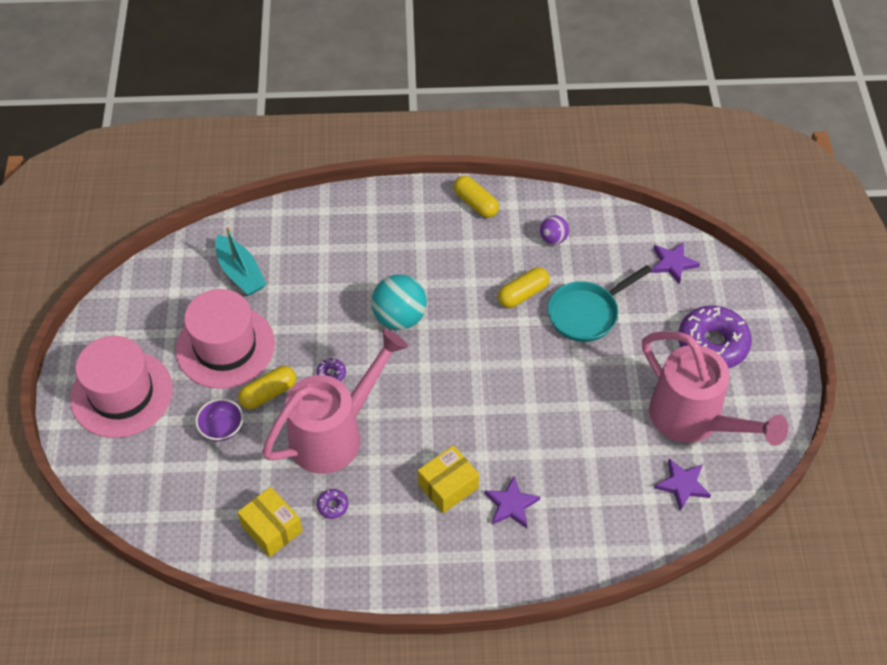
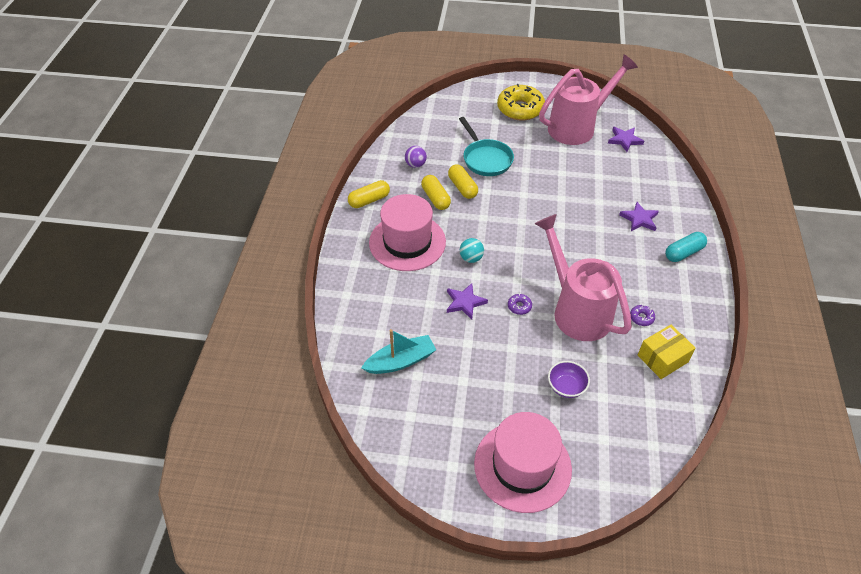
camera: 80 degrees left, 5 degrees down
(225, 347) = (481, 378): pink hat -> pink hat (407, 242)
(268, 393) = (534, 350): yellow capsule -> yellow capsule (435, 198)
(399, 318) = (471, 258): turquoise ball -> turquoise ball, size x0.56
(448, 486) = (624, 249): yellow box -> none
(456, 560) = (683, 253): none -> turquoise capsule
(673, 263) = (452, 114): purple star -> purple star (465, 302)
(712, 344) = (520, 109): purple donut -> yellow donut

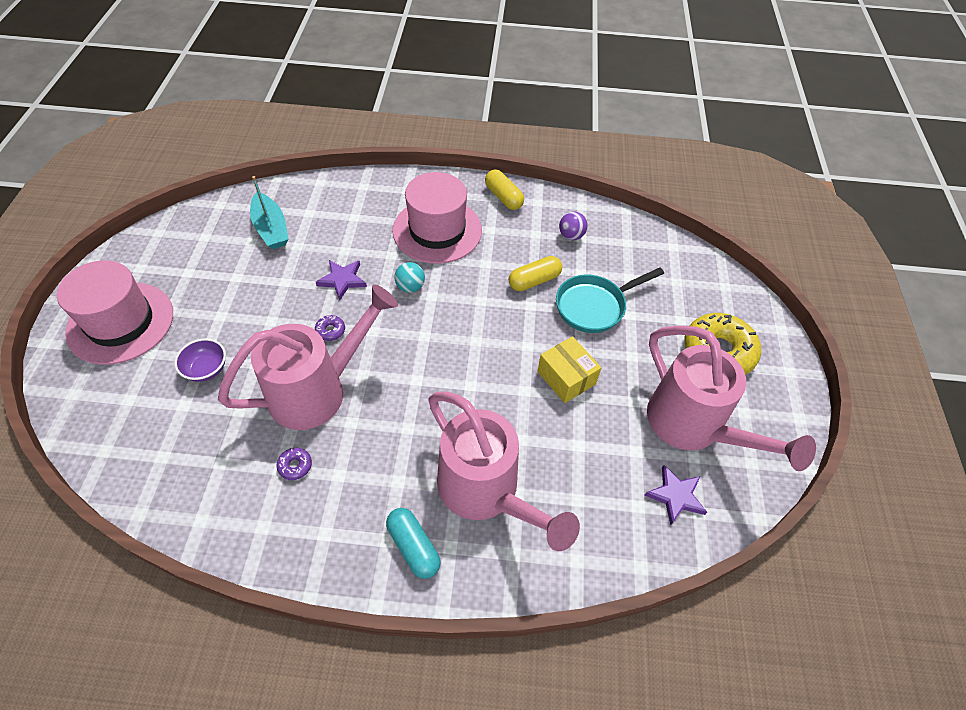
camera: 85 degrees right, 5 degrees up
(435, 198) = (512, 255): yellow capsule -> none
(639, 219) = (486, 492): purple star -> pink watering can
(662, 359) = (224, 482): yellow box -> yellow box (566, 378)

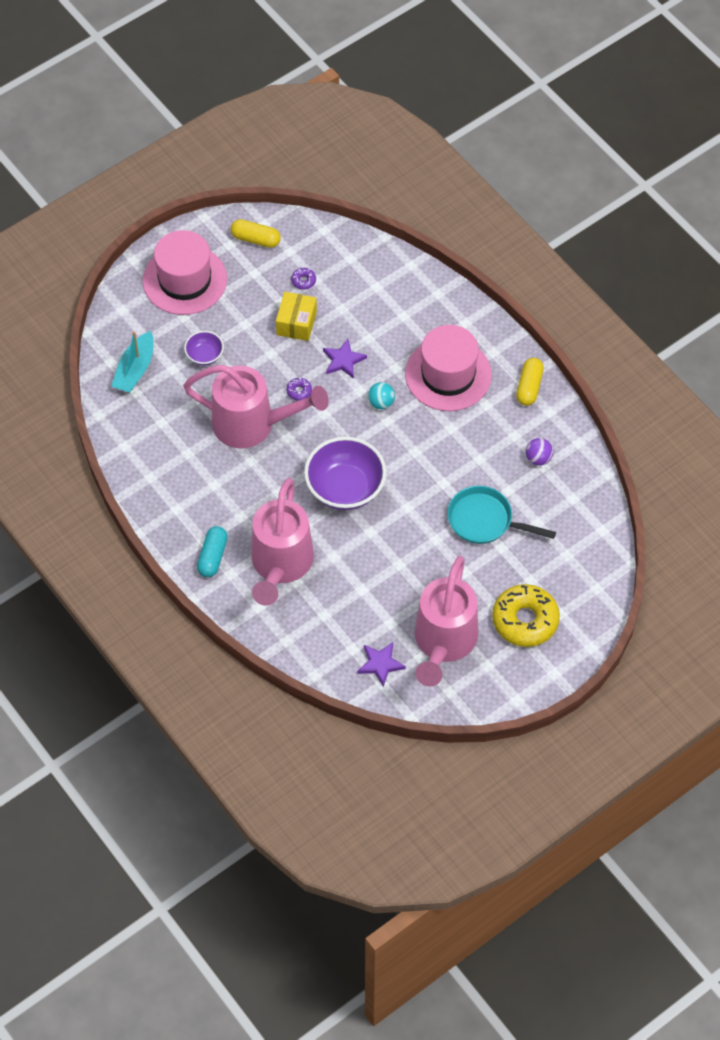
camera: 50 degrees right, 5 degrees up
(271, 228) = (338, 280): turquoise boat -> turquoise boat (135, 370)
(295, 466) = (197, 459): purple donut -> purple donut (303, 281)
(461, 374) = (345, 488): none -> purple bowl
(534, 281) = (468, 468): yellow capsule -> yellow capsule (255, 239)
(566, 378) = (405, 547): yellow box -> yellow box (296, 323)

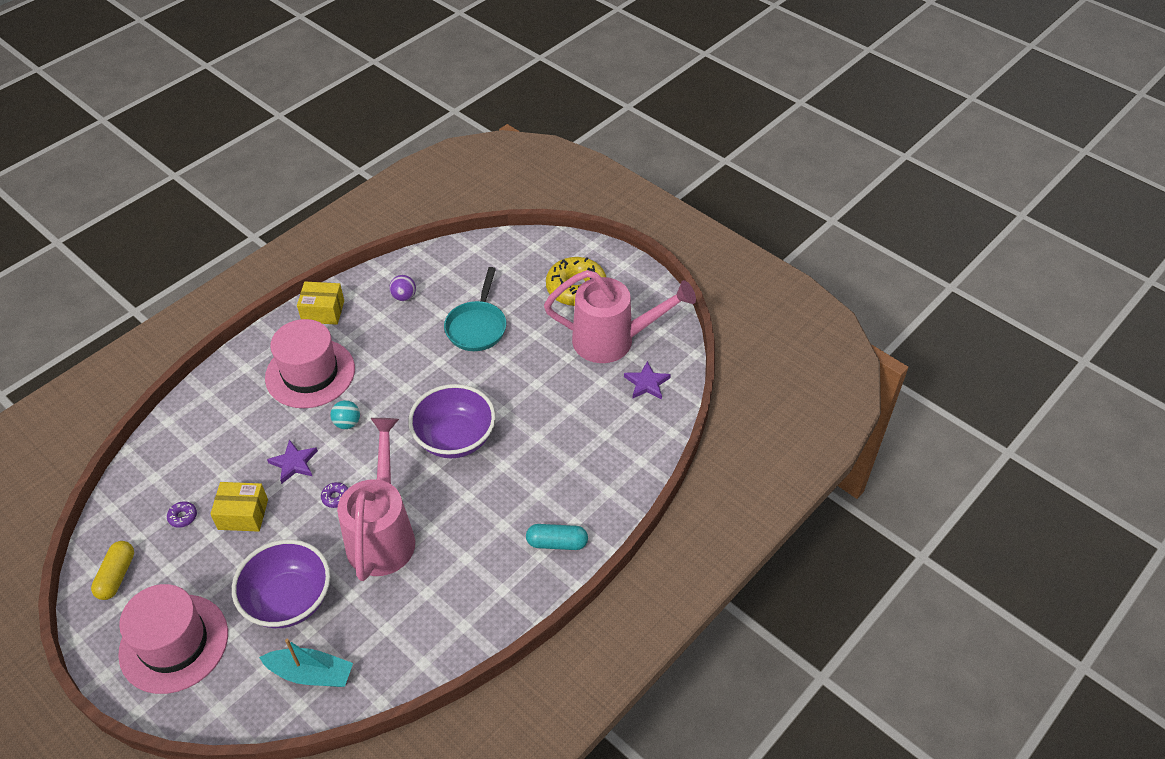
camera: 100 degrees left, 10 degrees down
(204, 355) = (289, 600): purple bowl -> purple bowl, size x2.00
(280, 565) = (555, 480): pink watering can -> none
(529, 387) = (323, 311): yellow capsule -> yellow box

